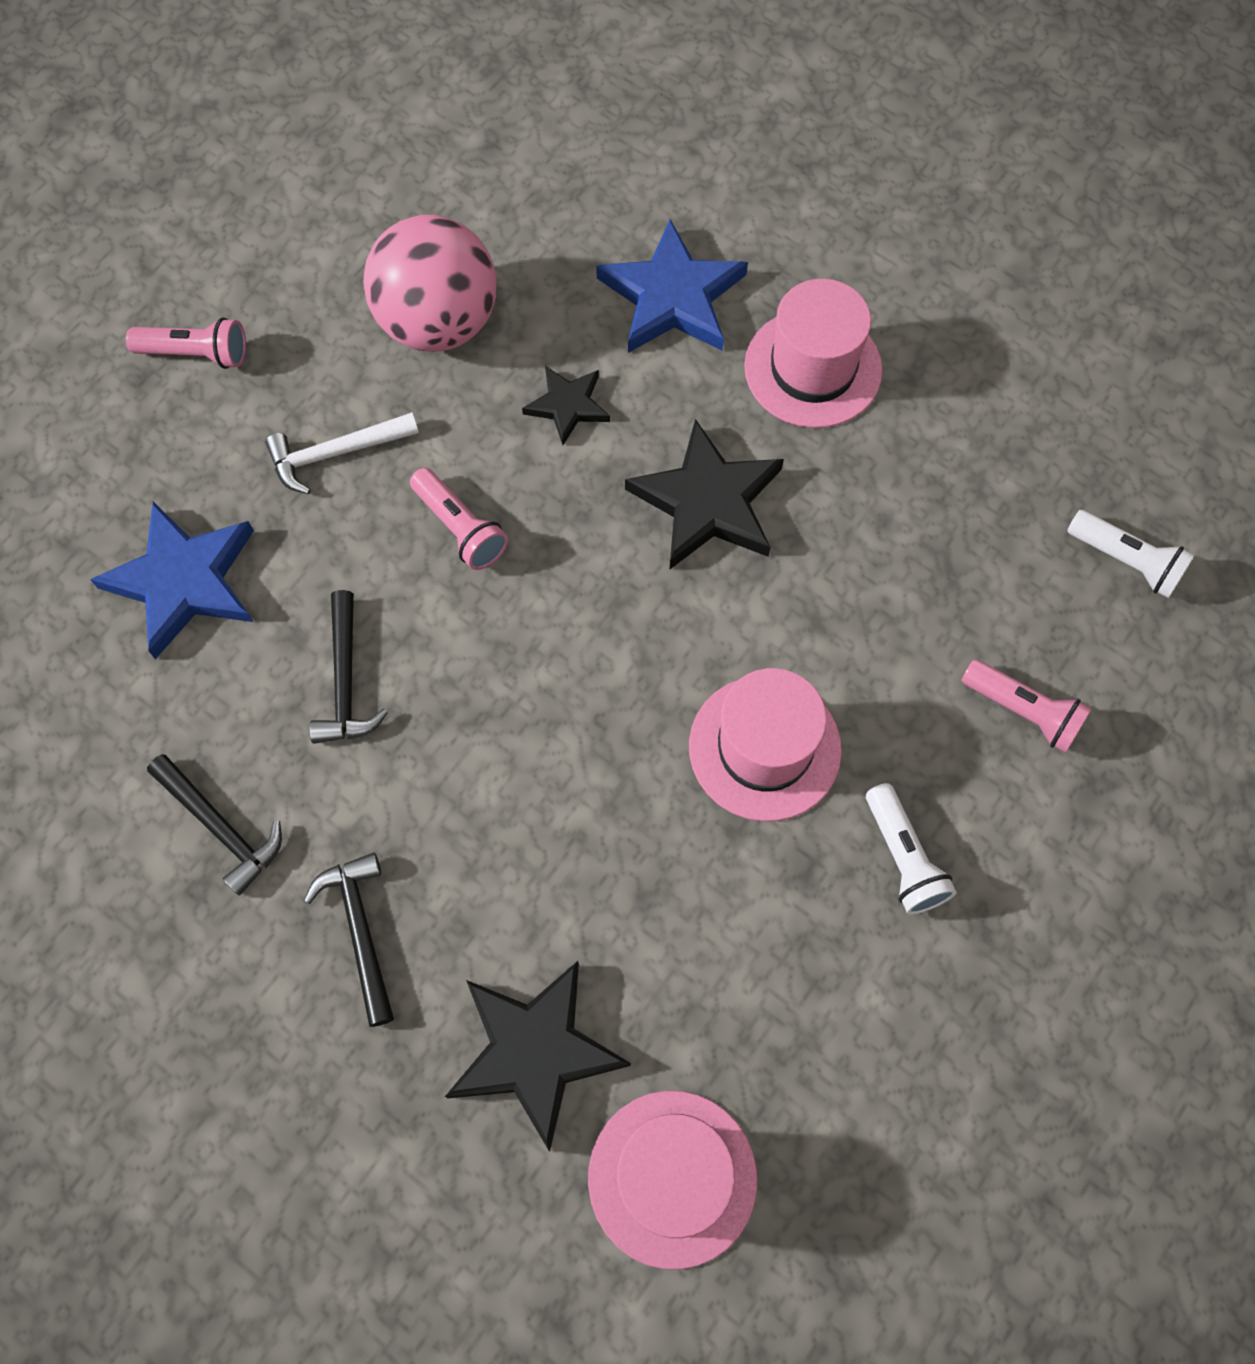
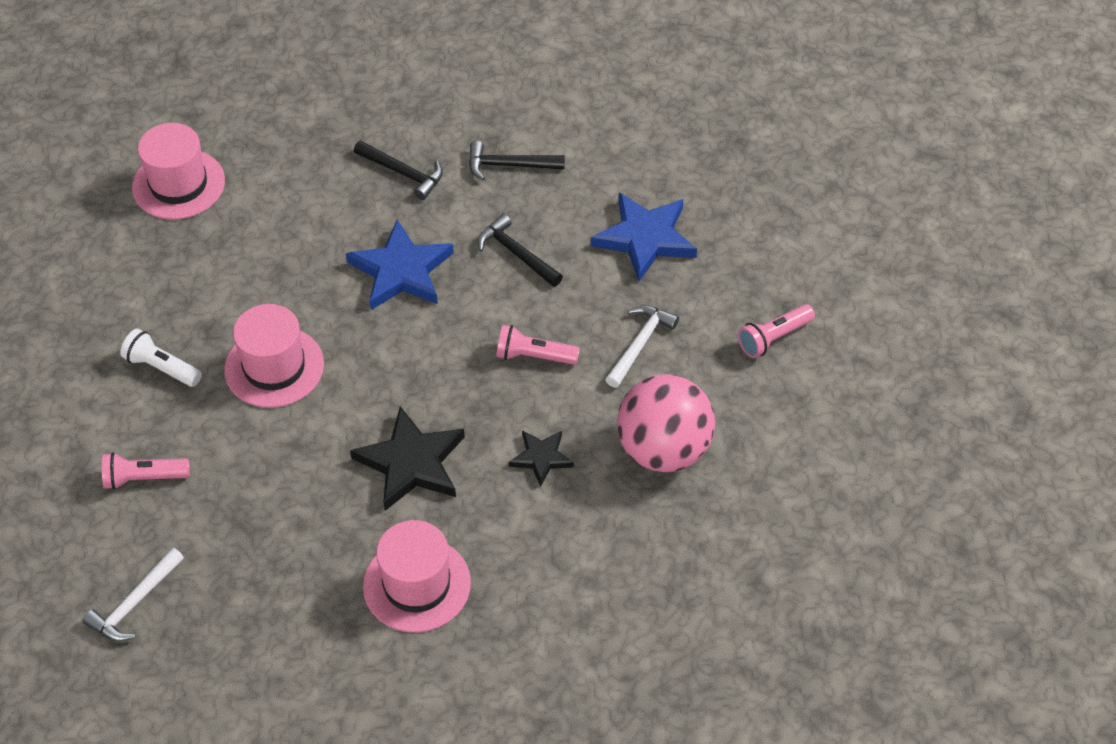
camera: 140 degrees right, 15 degrees down
(535, 1051) = (280, 185): black star -> none
(672, 297) = (543, 566): blue star -> blue star (401, 271)
(1126, 561) = (135, 603): white flashlight -> white hammer

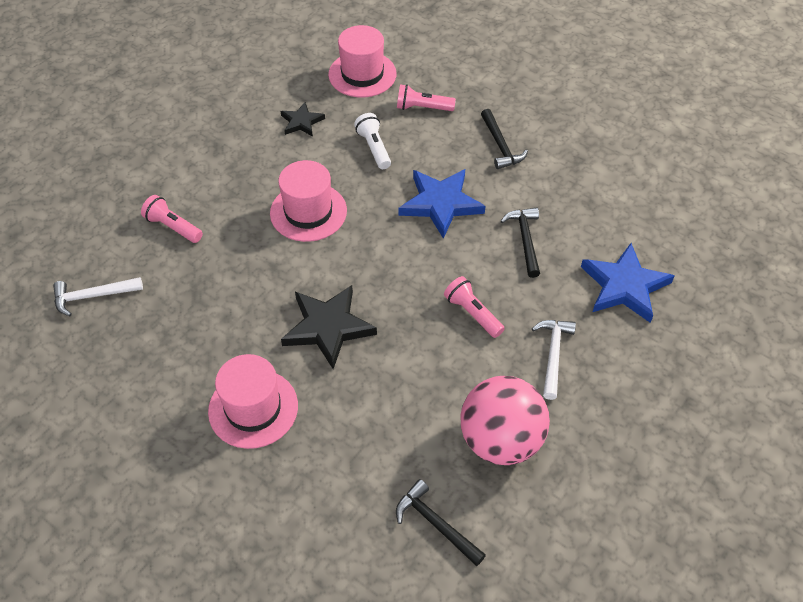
camera: 40 degrees right, 0 degrees up
(162, 367) = (247, 170): white flashlight -> white flashlight (374, 148)
(509, 165) = (574, 181): black hammer -> black hammer (435, 524)
(541, 458) = (412, 384): black star -> black star (301, 122)
(639, 344) = (553, 355): white hammer -> white hammer turned 60 degrees counterclockwise
(773, 338) = (657, 418): pink flashlight -> pink flashlight (422, 108)

